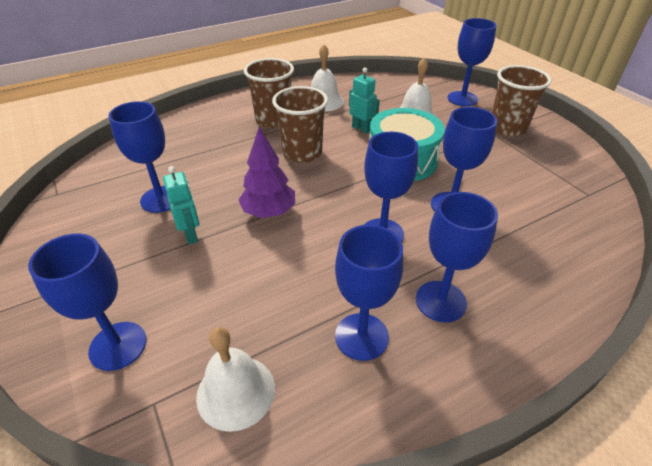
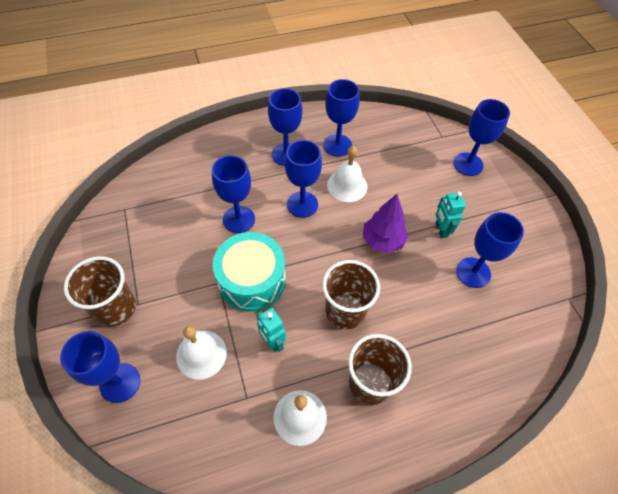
camera: 170 degrees left, 15 degrees up
(236, 392) = (404, 134): white bell -> white bell (347, 185)

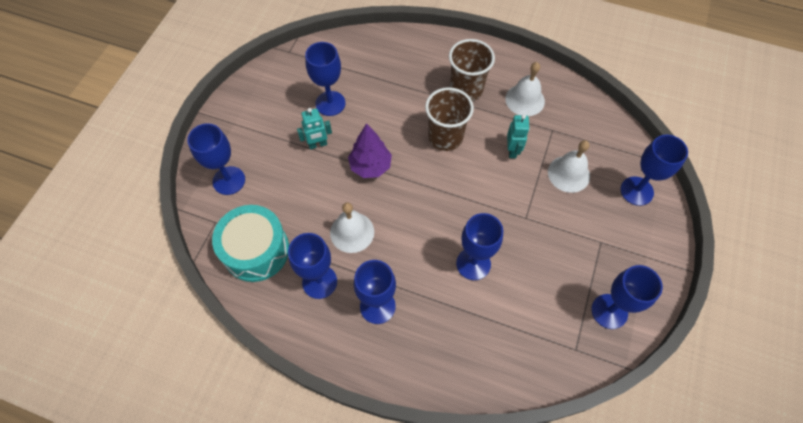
camera: 140 degrees left, 5 degrees up
(116, 308) = (620, 249): brown cup -> none
(252, 280) = (498, 202): turquoise drum -> turquoise drum (256, 250)
(302, 204) = (407, 240): blue goblet -> blue goblet (609, 311)
(441, 230) = (318, 144): turquoise robot -> turquoise robot turned 45 degrees clockwise

